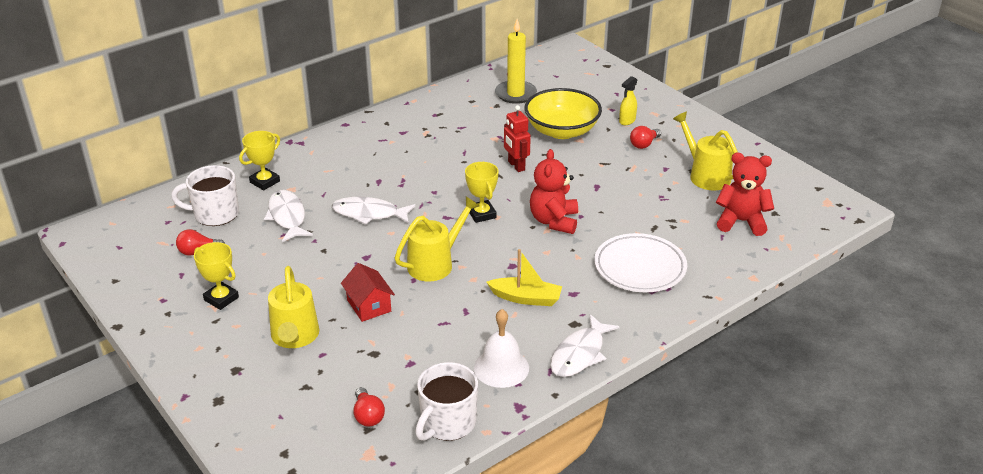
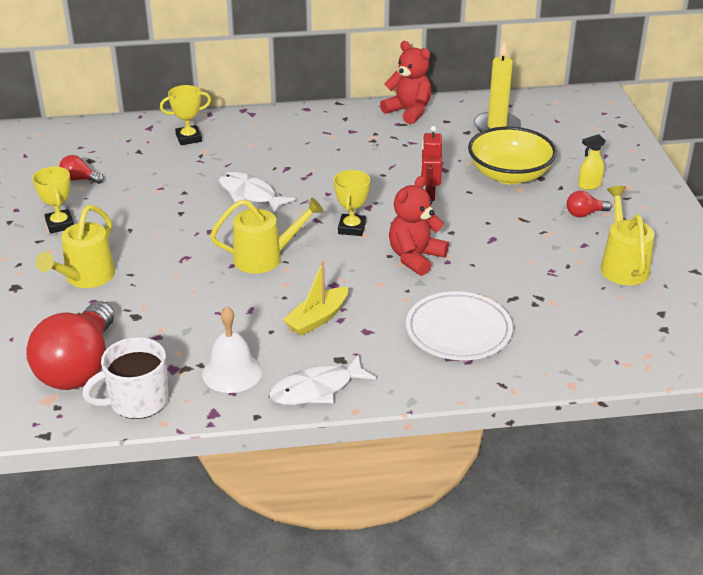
camera: 30 degrees right, 0 degrees up
(215, 214) = (122, 152): white mug -> none
(287, 217) = (178, 174): white fish -> none
(368, 416) = (79, 367): red light bulb -> red light bulb, size x2.36
(369, 306) = (171, 274): red house -> none
(526, 298) = (317, 319): yellow boat -> yellow boat turned 90 degrees clockwise
(741, 221) = (616, 324): red teddy bear -> red teddy bear (408, 111)

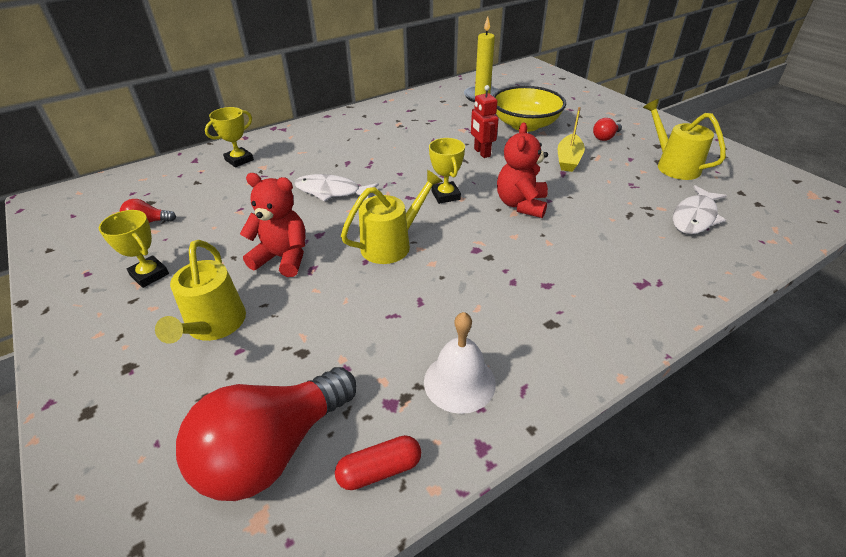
camera: 25 degrees left, 5 degrees up
(79, 367) = (273, 450): red light bulb -> red light bulb turned 60 degrees clockwise
(137, 401) = (379, 470): white mug -> red capsule
(316, 389) = (561, 367): white fish -> white fish (695, 217)
(317, 319) = (492, 288): yellow boat -> yellow boat (568, 159)
(408, 111) = (409, 101): red teddy bear -> red teddy bear (283, 258)
(458, 331) = (621, 257): white plate -> none
(589, 185) = (586, 118): yellow spray bottle -> none

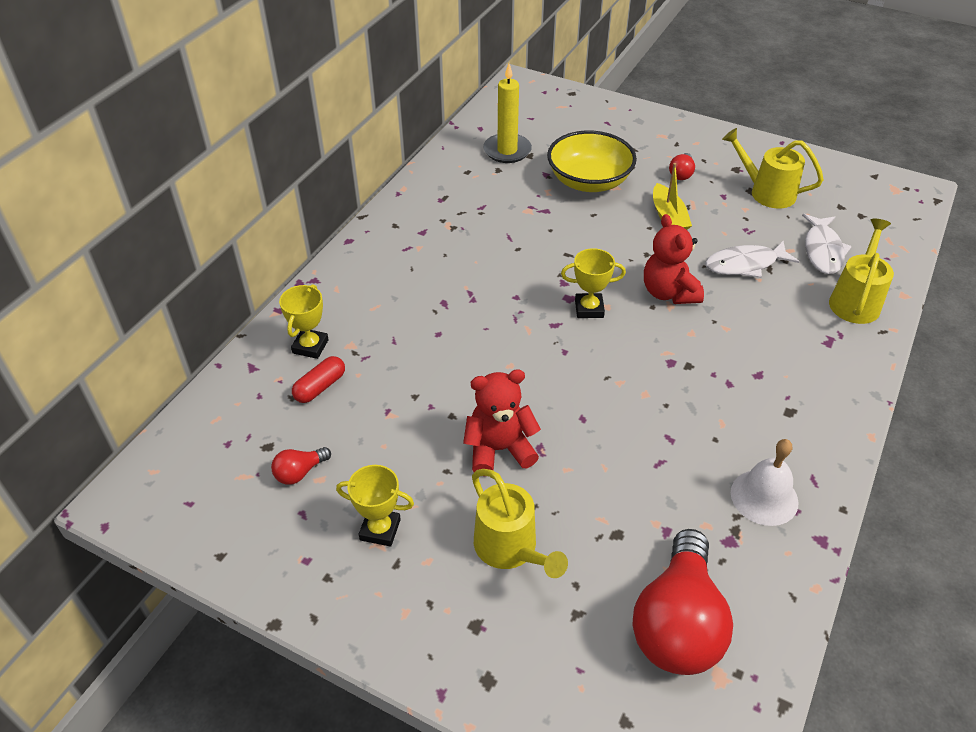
camera: 30 degrees left, 5 degrees up
(331, 191) = (467, 349): white fish -> white fish (745, 264)
(379, 470) = (768, 595): red capsule -> red capsule (320, 387)
(392, 244) = (590, 388): yellow watering can -> yellow watering can (855, 300)
(445, 195) = (589, 309): yellow trophy -> yellow trophy turned 45 degrees counterclockwise
(481, 152) = (576, 237): red robot -> none

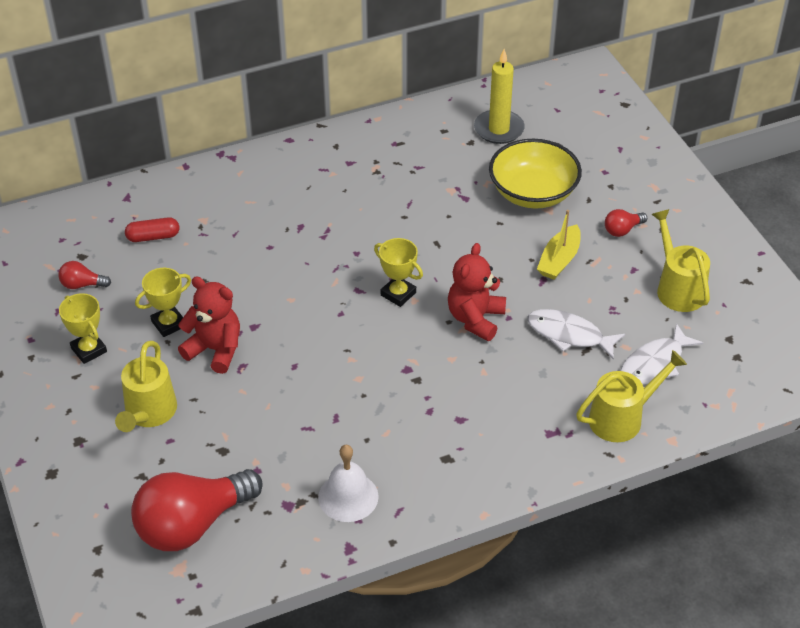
camera: 40 degrees right, 0 degrees up
(310, 346) = (177, 205): yellow trophy -> yellow trophy (169, 324)

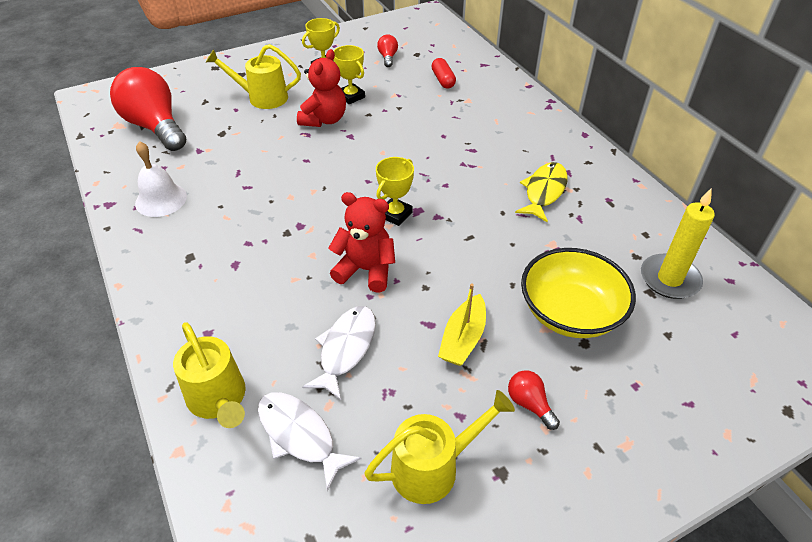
camera: 85 degrees right, 0 degrees up
(377, 184) = (544, 191): none -> yellow fish
(559, 260) = (463, 339): yellow boat -> yellow boat turned 90 degrees counterclockwise

